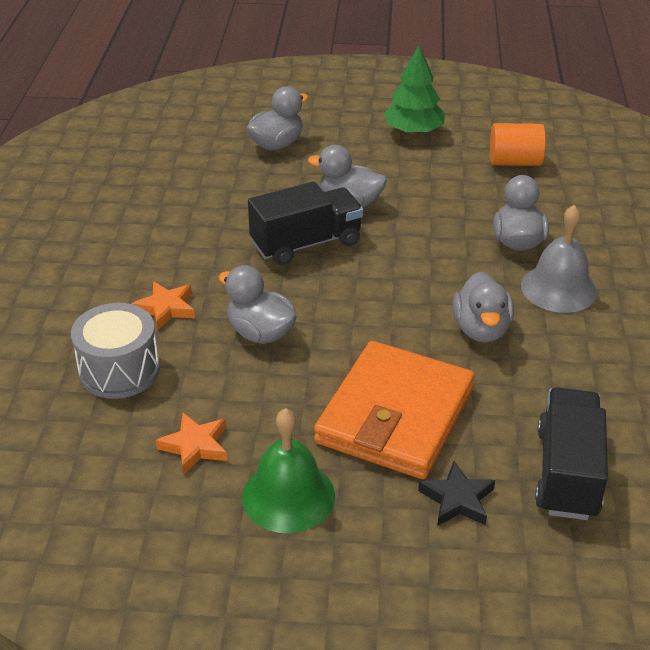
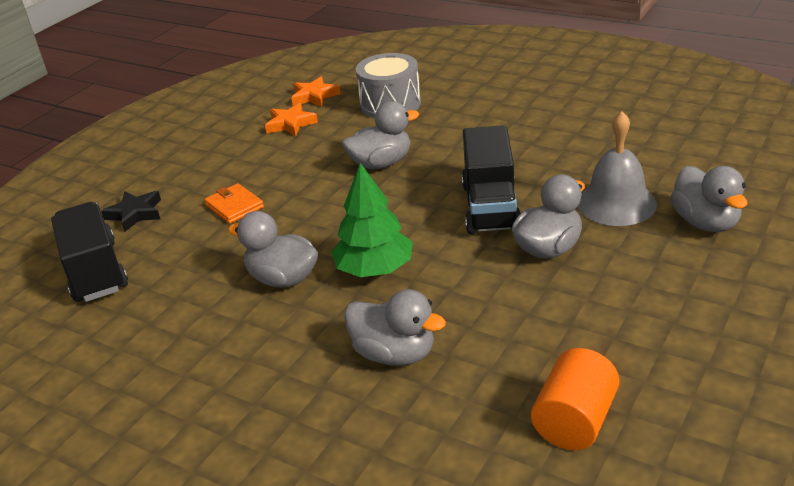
camera: 120 degrees right, 5 degrees down
(166, 308) = (446, 127): orange star -> orange star (314, 96)
(288, 496) = (214, 150): green bell -> none
(395, 415) = (234, 206): orange wallet -> orange wallet, size x0.41
(413, 131) = (703, 344): green tree -> green tree (375, 269)
(559, 288) = (293, 355): grey bell -> grey bell (616, 203)
(567, 473) = (96, 271): black truck -> black truck turned 150 degrees counterclockwise

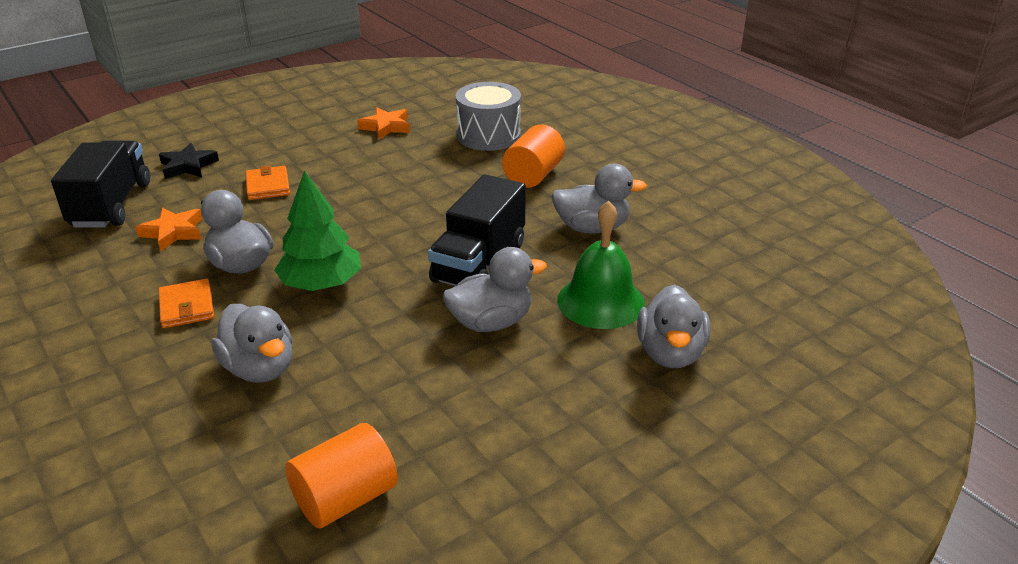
camera: 20 degrees right, 0 degrees up
(272, 330) = (187, 307): none -> orange wallet
(314, 96) = (431, 108): orange star -> orange star (173, 232)
(381, 163) = (425, 188): grey duck -> grey duck (592, 228)
(462, 125) = (533, 175): none -> orange cylinder
(616, 203) = (600, 301): grey bell -> green bell

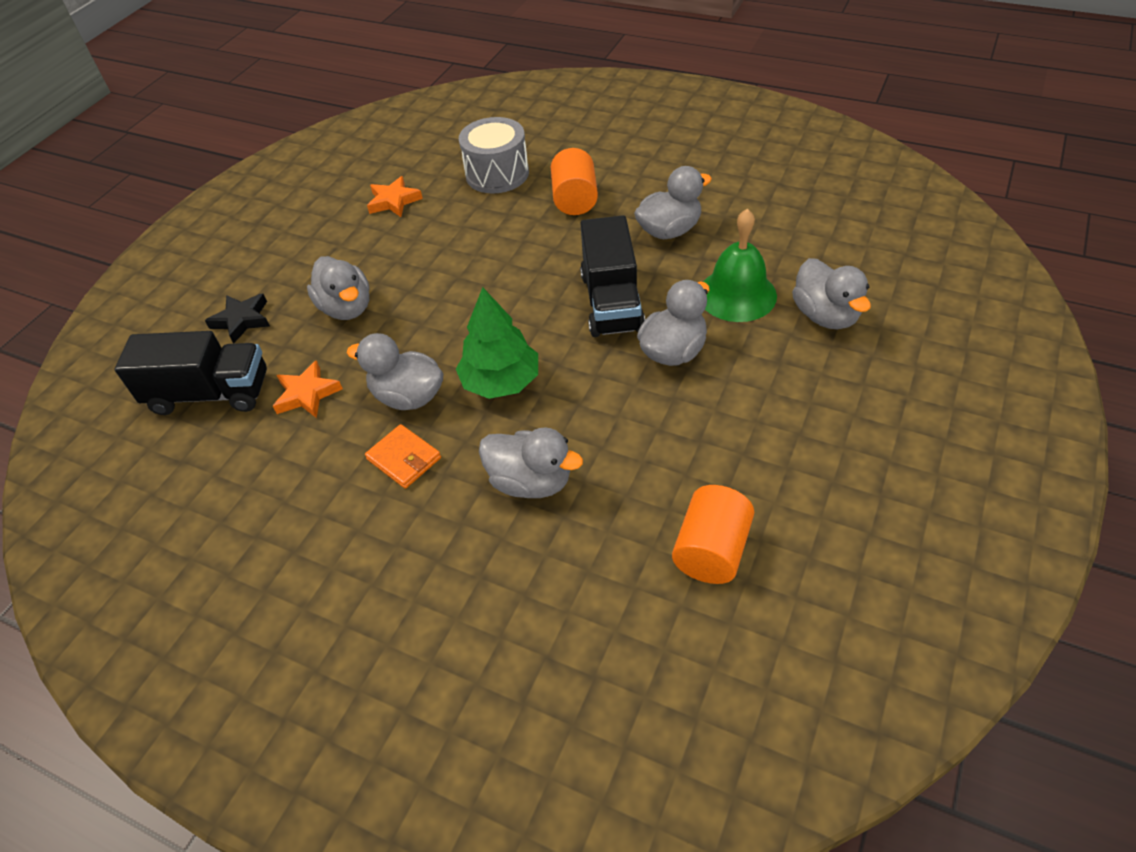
camera: 25 degrees left, 15 degrees up
(111, 205) = (210, 394): black truck -> black truck turned 120 degrees clockwise
(268, 186) = (346, 308): orange wallet -> grey duck

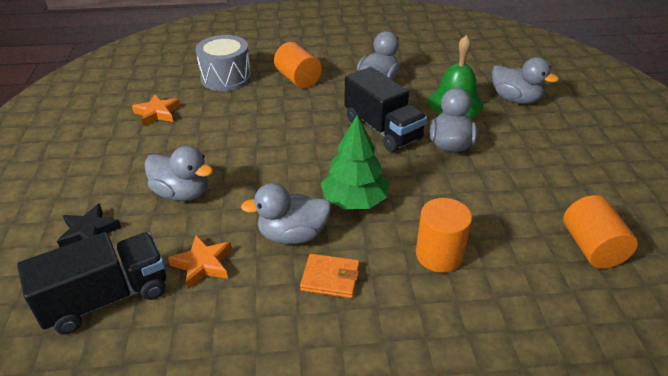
camera: 35 degrees left, 10 degrees down
(531, 482) = (439, 255): grey duck -> orange cylinder

